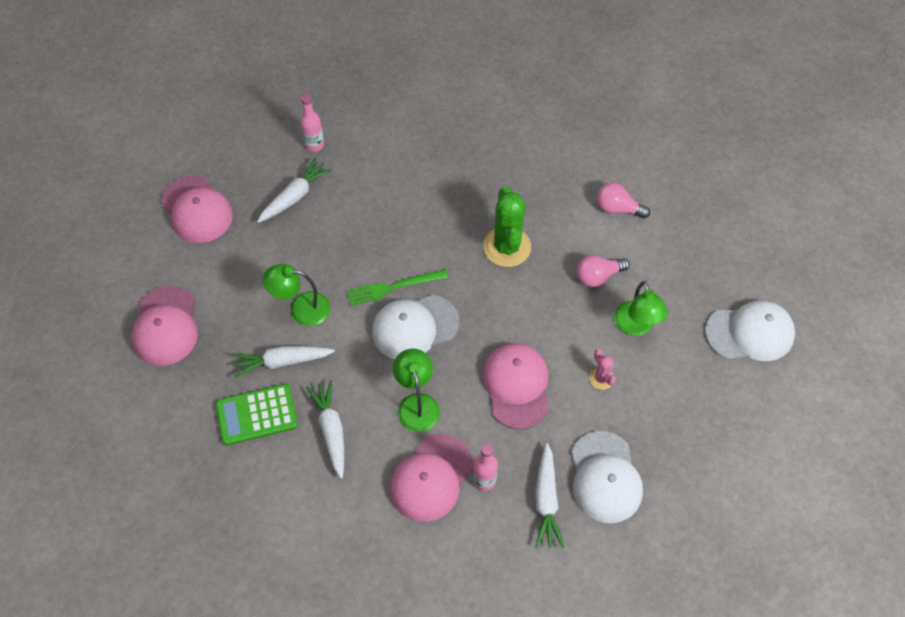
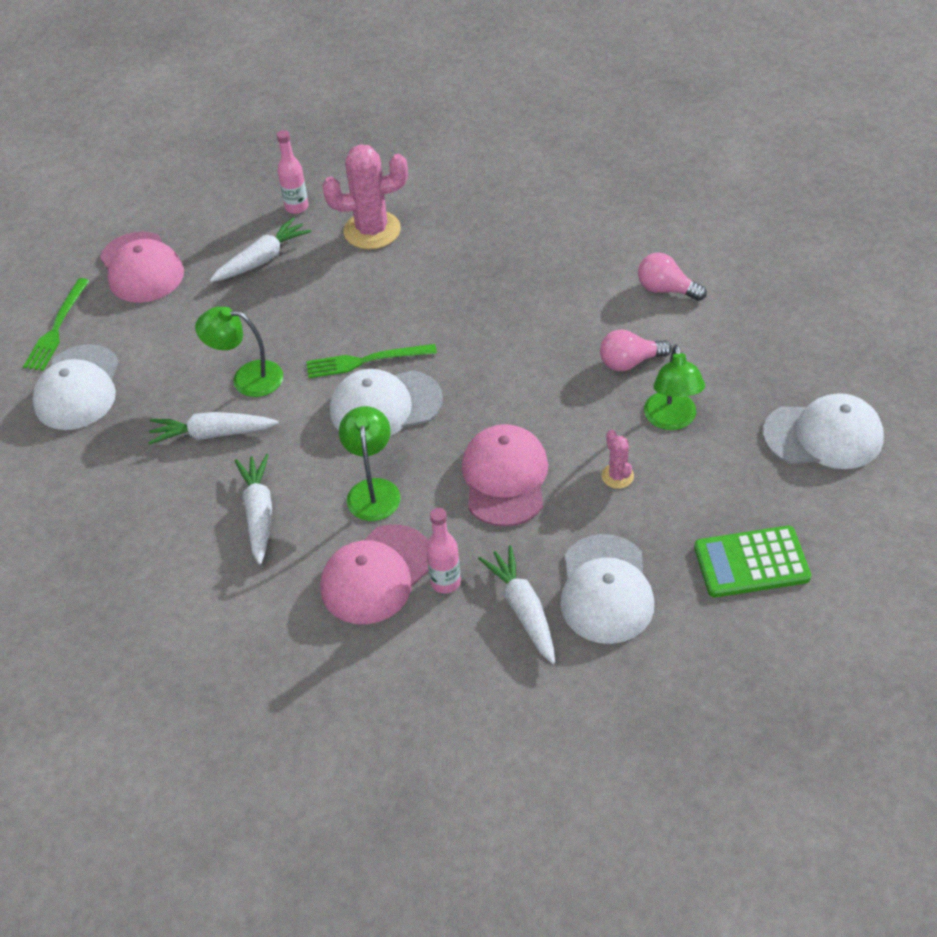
camera: 10 degrees right, 10 degrees down
(137, 270) = (57, 328): none -> green fork
(165, 326) = (78, 388): pink cap -> white cap
(257, 415) = (169, 490): green calculator -> green calculator (751, 562)
(379, 165) = (372, 230): none -> pink cactus
(507, 247) = (517, 324): green cactus -> none
(546, 500) = (523, 610): white carrot -> white carrot turned 150 degrees clockwise

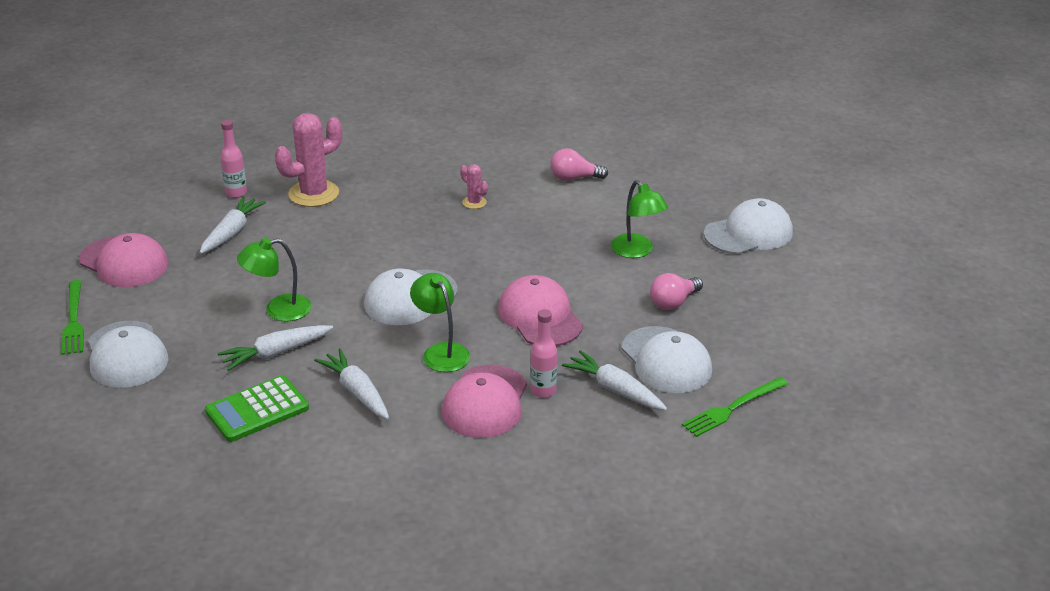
camera: 30 degrees left, 15 degrees down
(366, 361) = (372, 275): green fork -> green fork (732, 408)
(617, 476) = (623, 293): pink cactus -> pink cactus (474, 202)
(629, 362) = (580, 226): pink light bulb -> pink light bulb (673, 302)
(751, 562) = (755, 316): green calculator -> green calculator (257, 410)

